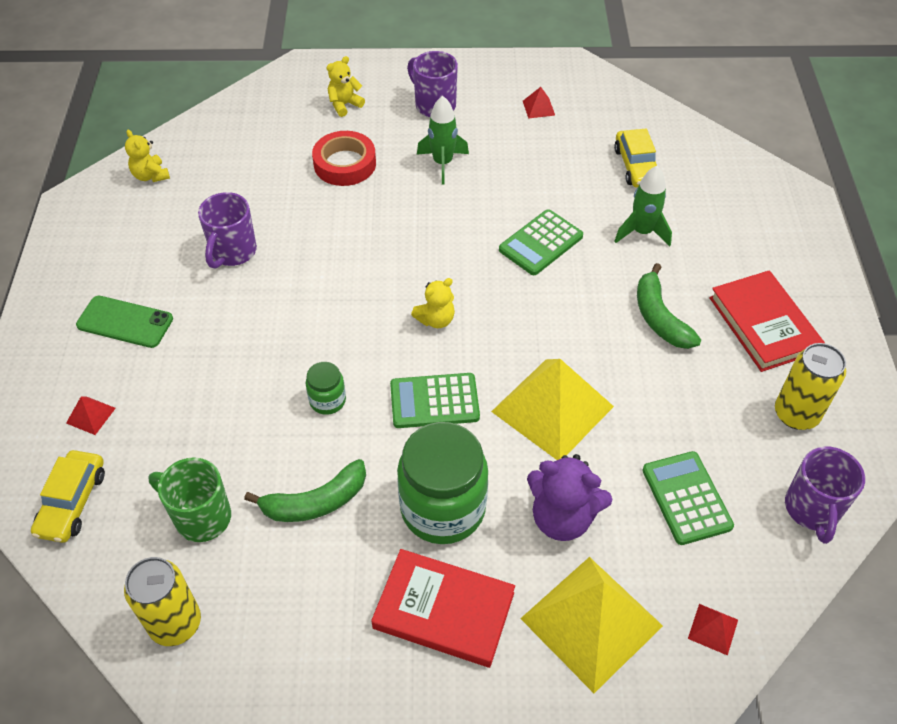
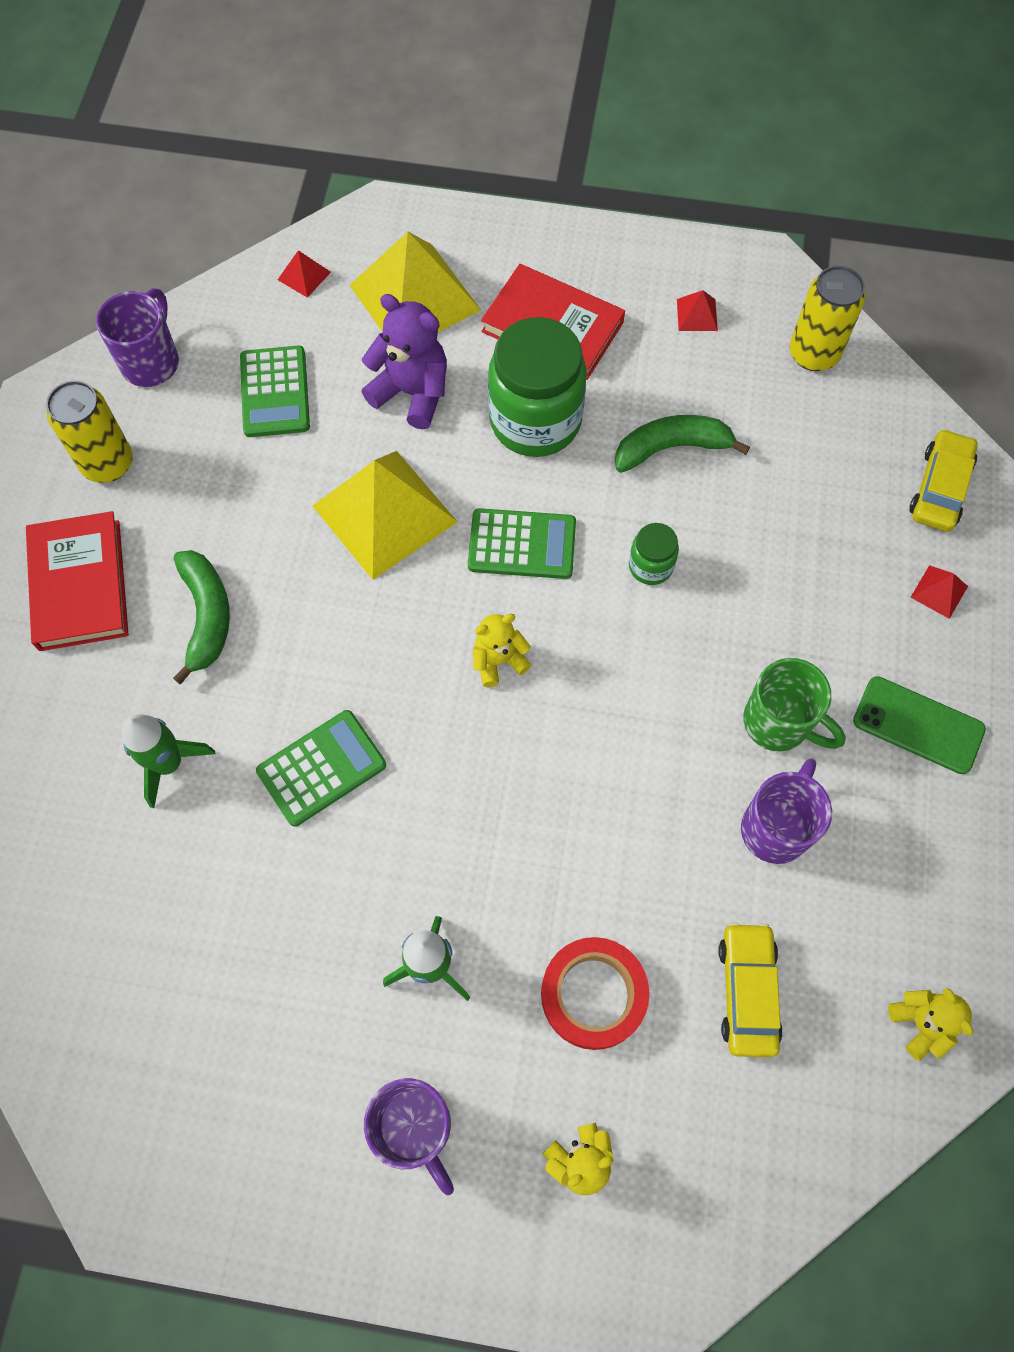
camera: 170 degrees left, 15 degrees up
(201, 517) = (795, 451): green mug -> green mug (778, 723)
(538, 108) = (230, 1084): red pyramid -> red pyramid (697, 315)
(636, 166) = (120, 903): yellow car -> yellow car (747, 991)

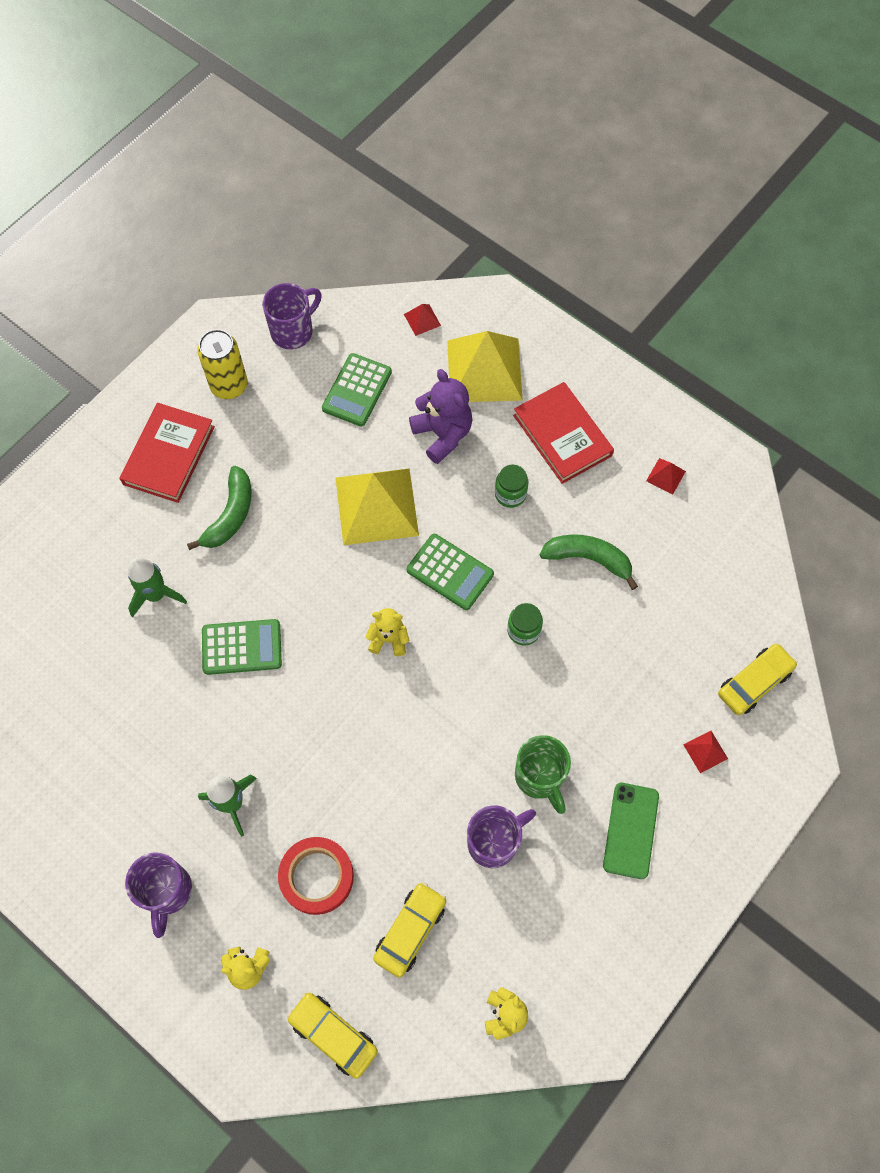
camera: 30 degrees right, 0 degrees up
(535, 421) = (510, 494): green jar -> green jar, size x0.47
(738, 1177) = (333, 1035): none -> yellow car
(813, 354) = (729, 544): yellow can -> none
(918, 725) = (631, 830): green phone -> green phone turned 45 degrees clockwise

